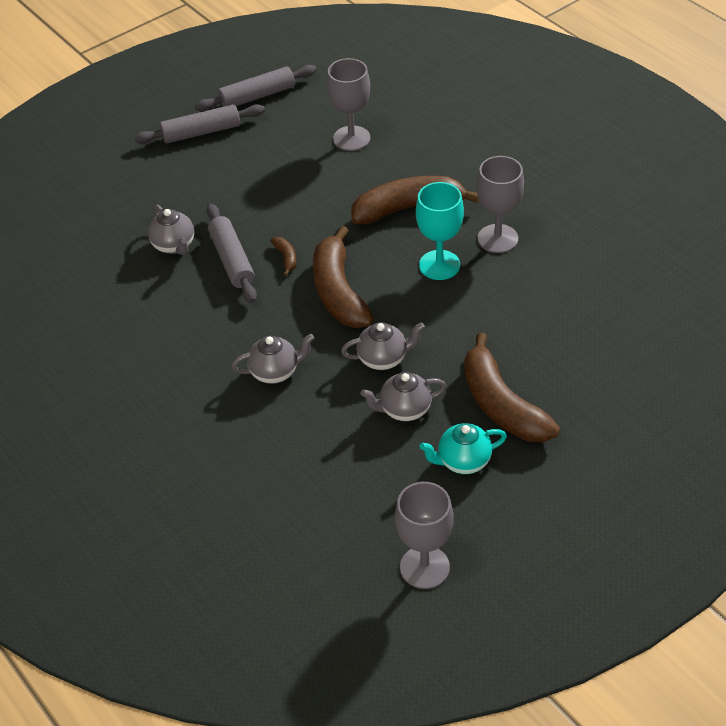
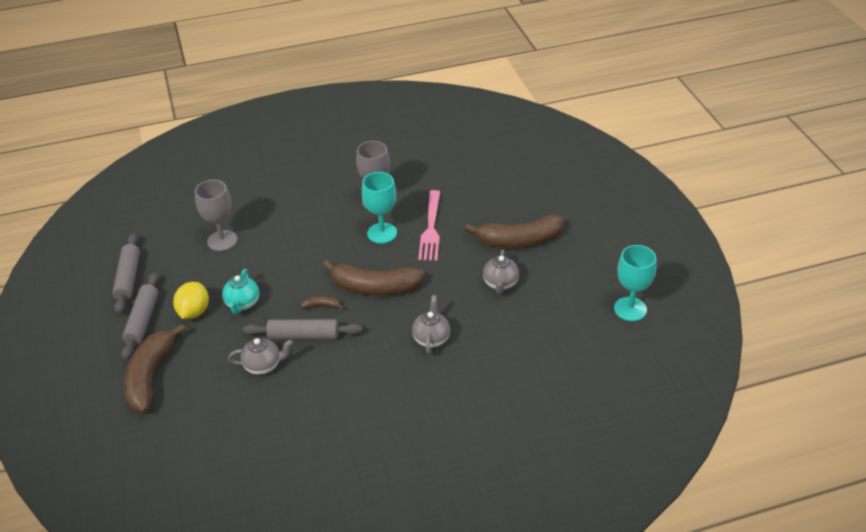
camera: 70 degrees left, 5 degrees down
(230, 163) = (194, 312): none -> yellow lemon
(383, 359) = (451, 282): grey teapot -> none
(408, 208) = (317, 232): brown banana -> brown banana (150, 376)
(424, 567) = (630, 309): grey goblet -> turquoise goblet
(463, 461) = (556, 270): turquoise teapot -> turquoise teapot (242, 304)
(475, 307) = (431, 228): none -> pink fork

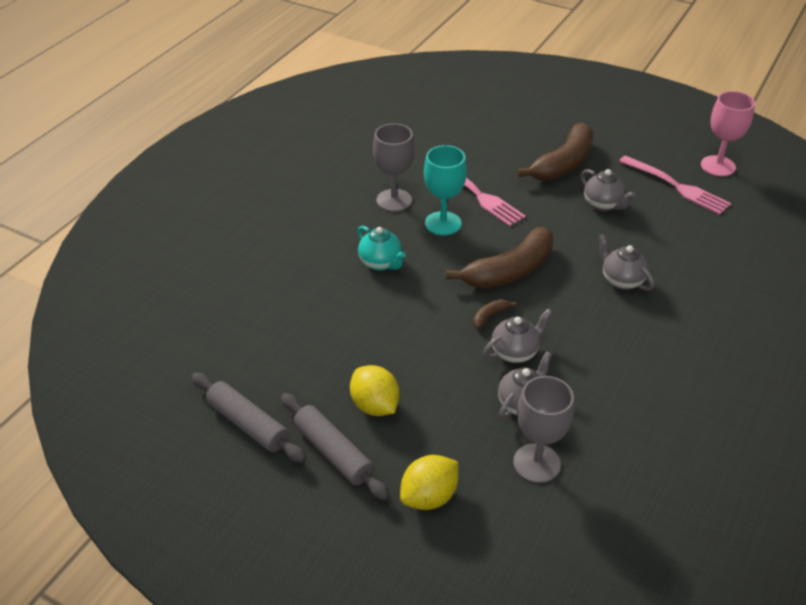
camera: 45 degrees left, 0 degrees up
(150, 376) = (429, 497): brown banana -> yellow lemon
(222, 241) = (296, 323): grey goblet -> grey goblet (536, 463)
(242, 304) = (412, 365): turquoise teapot -> turquoise teapot (381, 263)
(303, 336) = (515, 352): grey rolling pin -> grey teapot
(573, 303) = (676, 186): none -> pink fork
(630, 309) = (718, 166): turquoise goblet -> pink goblet

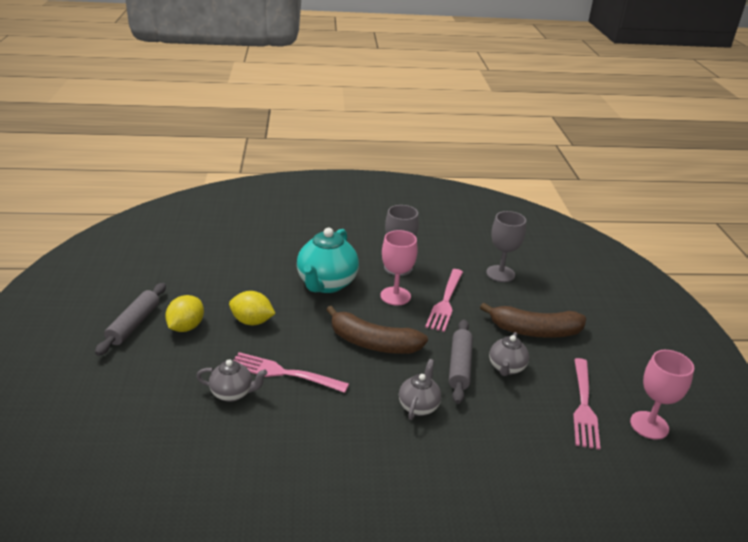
camera: 55 degrees right, 10 degrees down
(248, 424) = (139, 285): grey rolling pin -> grey rolling pin (459, 366)
(381, 263) = (326, 284): turquoise teapot -> turquoise teapot, size x1.80
(429, 497) = (116, 377): yellow lemon -> yellow lemon (252, 321)
(443, 223) = (395, 296): turquoise goblet -> pink goblet
(489, 316) = (314, 349): brown banana -> none
(515, 352) = (284, 373): grey teapot -> pink fork
(536, 463) = (175, 419): grey goblet -> grey goblet (500, 274)

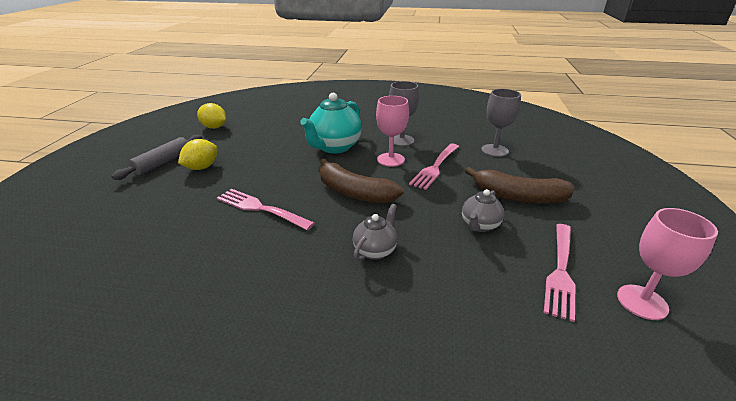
camera: 15 degrees right, 0 degrees up
(232, 393) = (206, 220): grey teapot -> none
(252, 321) = (257, 168): yellow lemon -> yellow lemon (214, 127)
(459, 366) = (431, 219): grey rolling pin -> none

